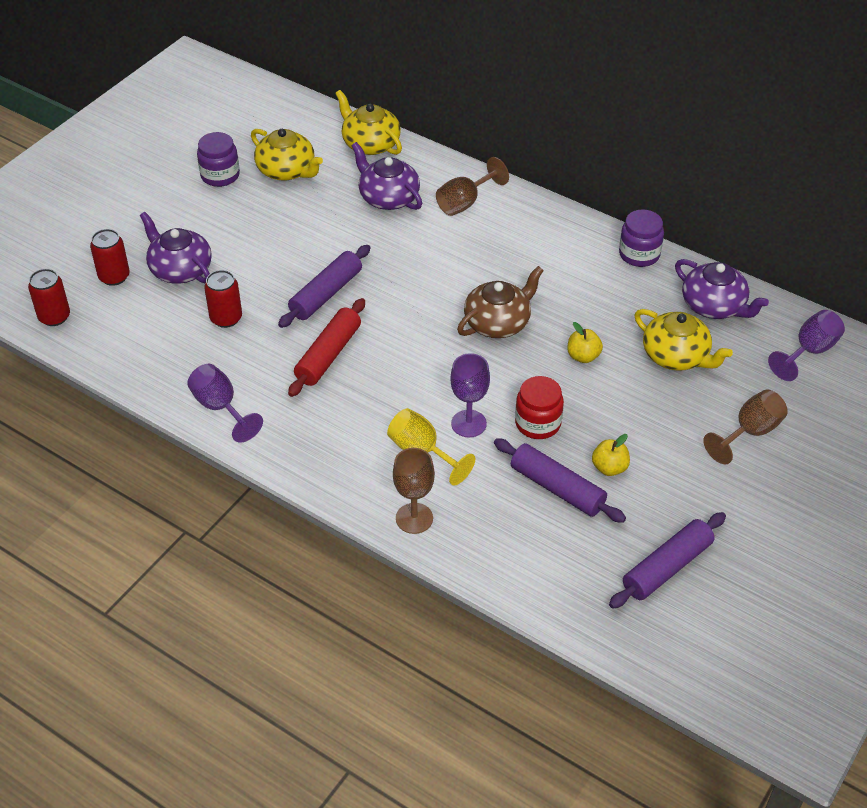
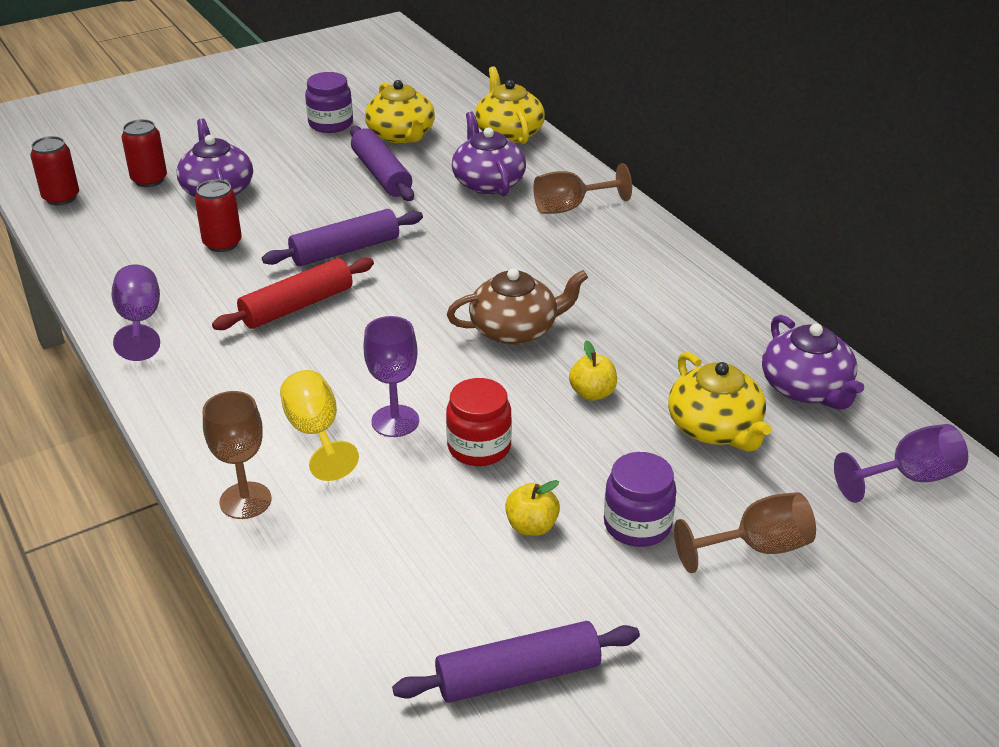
camera: 25 degrees right, 10 degrees down
(557, 488) = (446, 527): purple rolling pin -> purple rolling pin (381, 174)
(639, 254) = (744, 308): purple jar -> purple jar (637, 525)

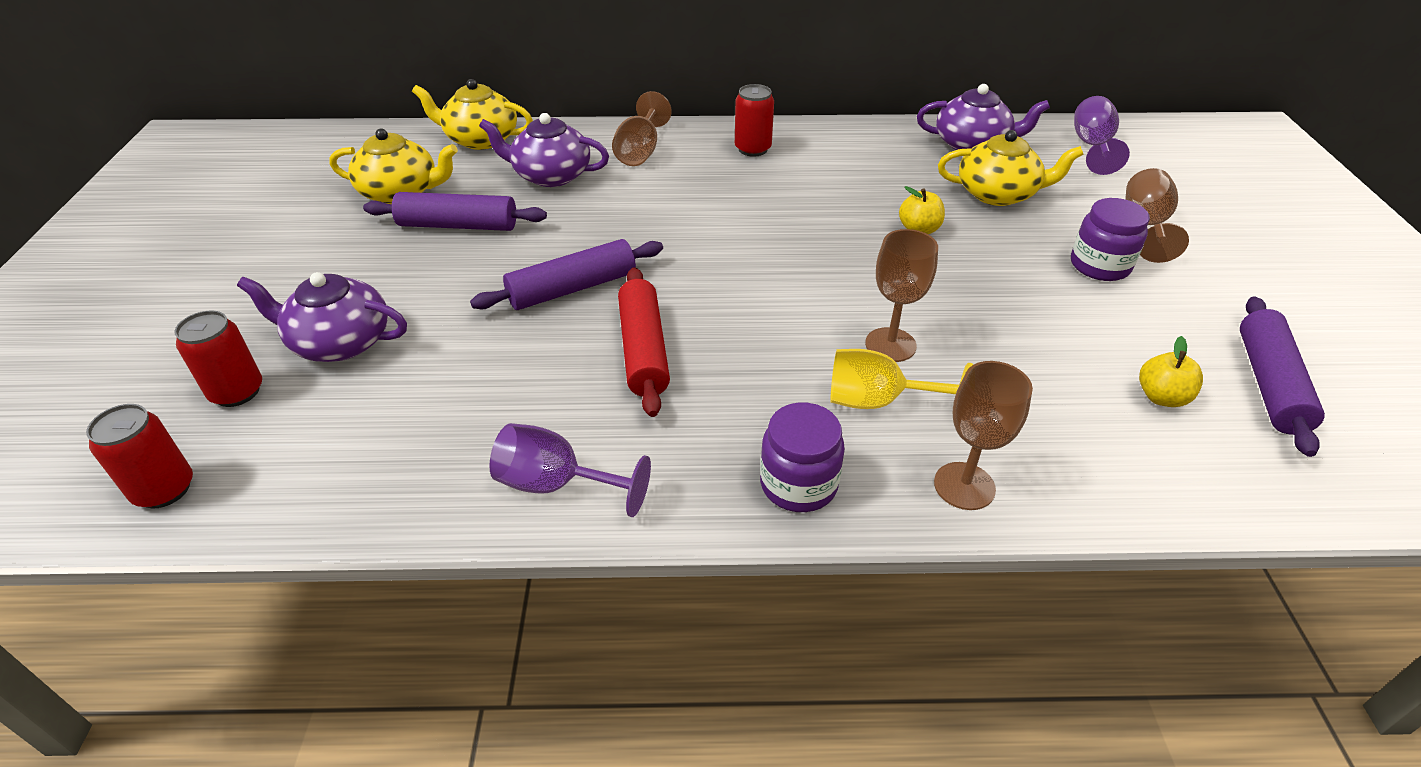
camera: 60 degrees left, 5 degrees up
(222, 243) = (461, 370): red can -> red can (752, 149)
(330, 124) = (313, 225): purple jar -> purple jar (798, 484)
(345, 250) = (572, 289): purple rolling pin -> purple rolling pin turned 60 degrees clockwise
(395, 421) = (890, 345): purple goblet -> brown goblet
(479, 447) = (959, 309): red jar -> none
(515, 329) = (799, 236): brown teapot -> none
(531, 526) = (1081, 316): yellow apple -> yellow apple (1161, 397)

